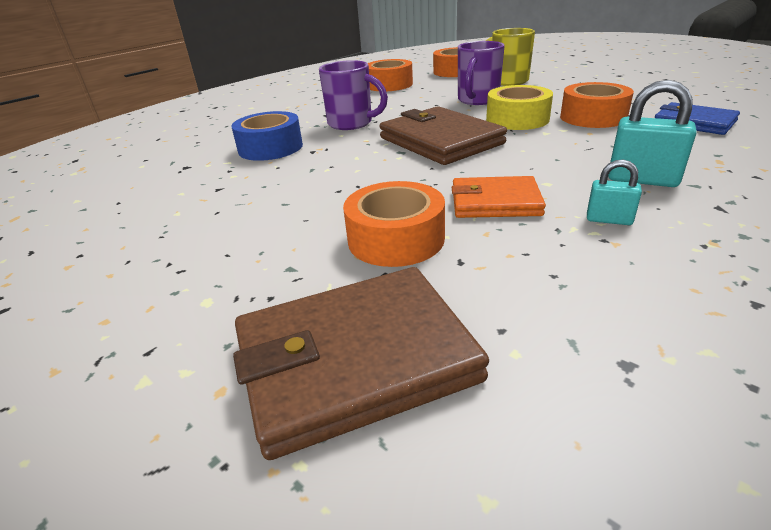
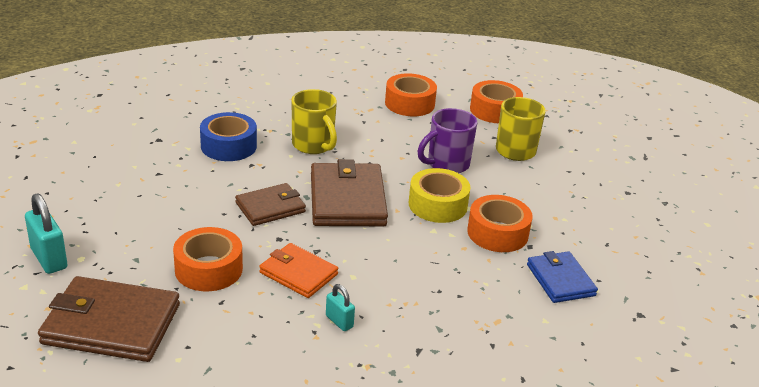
camera: 25 degrees right, 0 degrees up
(351, 123) = (313, 145): purple mug -> yellow mug
(380, 169) = (270, 207): none -> brown wallet
(642, 180) = (414, 306): turquoise padlock -> turquoise padlock (49, 259)

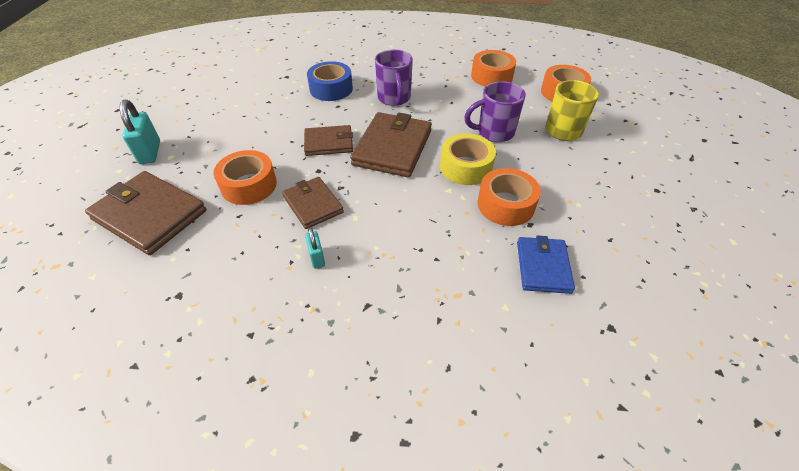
camera: 25 degrees right, 15 degrees up
(298, 273) = (313, 204): orange wallet -> brown wallet
(313, 145) = (394, 98): yellow mug -> purple mug

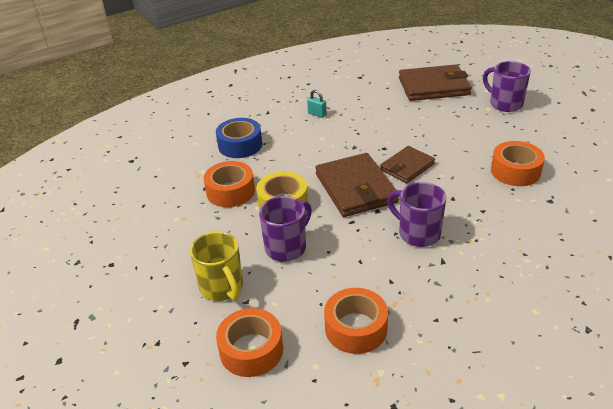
camera: 145 degrees right, 10 degrees down
(150, 152) = (505, 104): turquoise padlock -> purple mug
(249, 185) = (410, 120): orange tape -> orange tape (515, 171)
(313, 204) = (356, 131): brown wallet -> none
(331, 89) = (488, 211): blue tape -> blue tape (240, 145)
(543, 267) = (183, 169): blue wallet -> none

